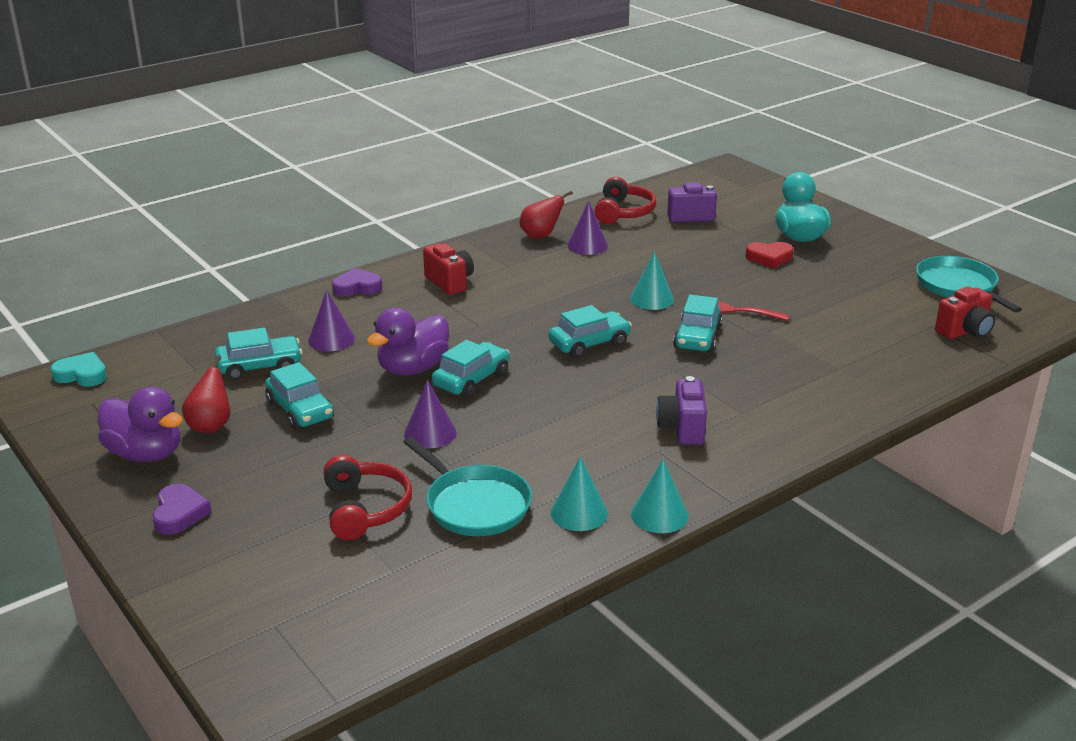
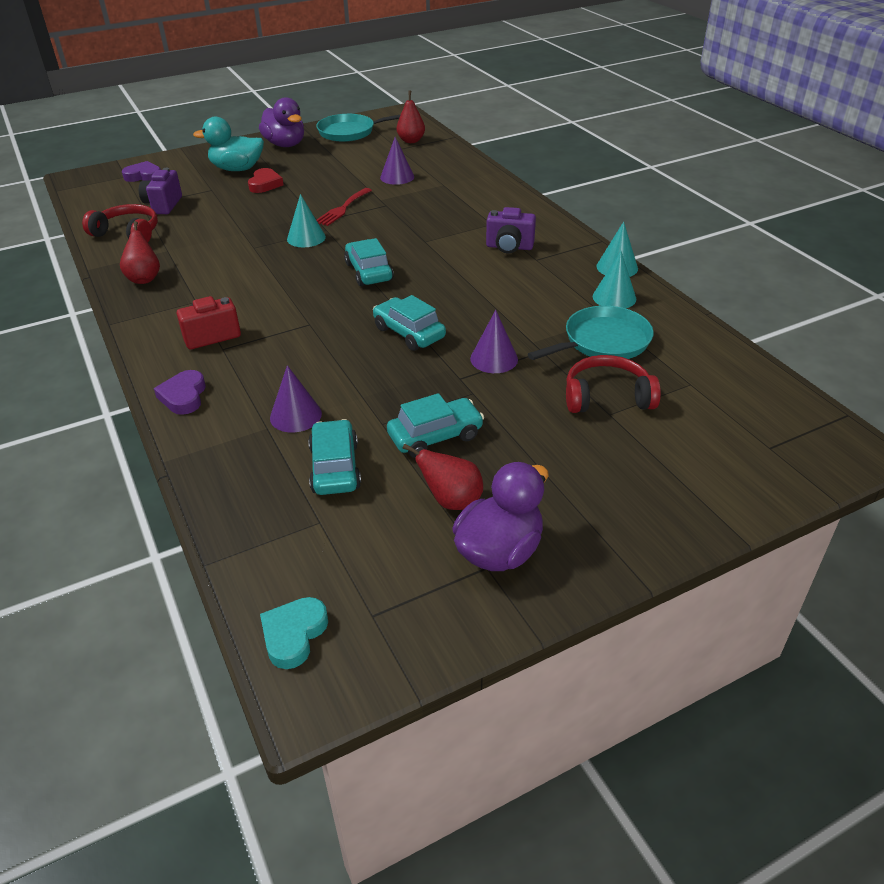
camera: 80 degrees left, 10 degrees up
(179, 513) = (613, 515): purple heart -> purple heart (144, 176)
(413, 368) = (378, 364): purple duck -> purple duck (285, 145)
(587, 245) = (184, 257): purple cone -> purple cone (397, 177)
(697, 337) = (379, 227): turquoise car -> none
(964, 331) = (411, 141): red camera -> red pear

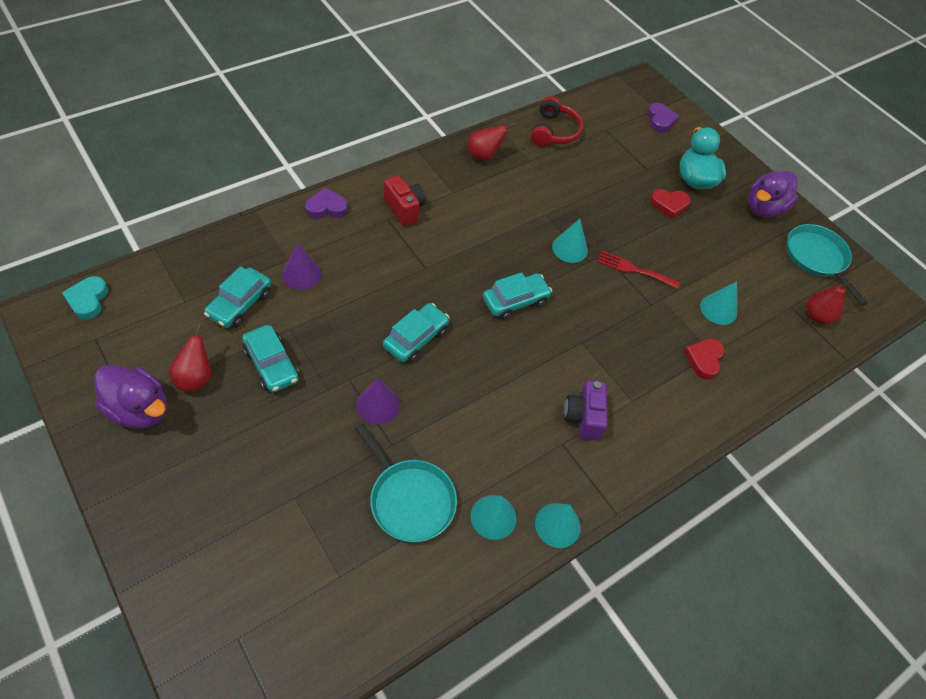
camera: 75 degrees right, 15 degrees up
(163, 205) = (608, 143): purple camera -> none
(294, 635) = (88, 300): turquoise heart -> turquoise heart turned 105 degrees counterclockwise
(335, 467) = (240, 304): turquoise car -> turquoise car turned 135 degrees clockwise
(397, 177) = (718, 309): purple cone -> turquoise cone
(450, 189) = (704, 359): none -> red heart
(607, 397) = (319, 496): red headphones -> none

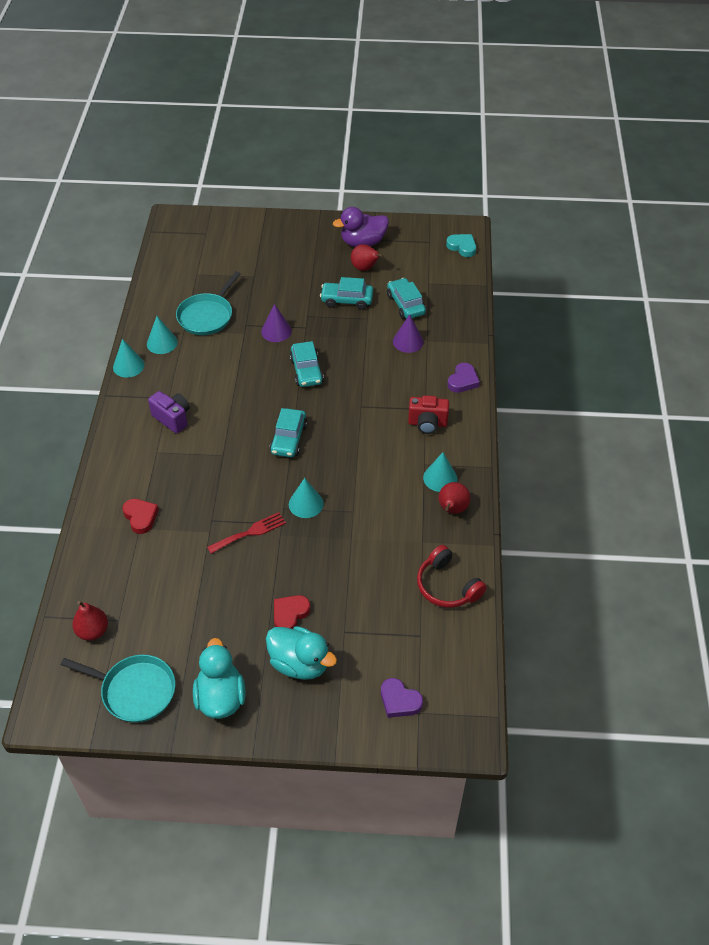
camera: 135 degrees right, 5 degrees down
(409, 499) = (207, 316): turquoise pan -> turquoise pan turned 60 degrees counterclockwise
(718, 309) = (166, 562): turquoise cone -> turquoise cone (440, 478)
(763, 208) = (220, 697): purple duck -> turquoise duck

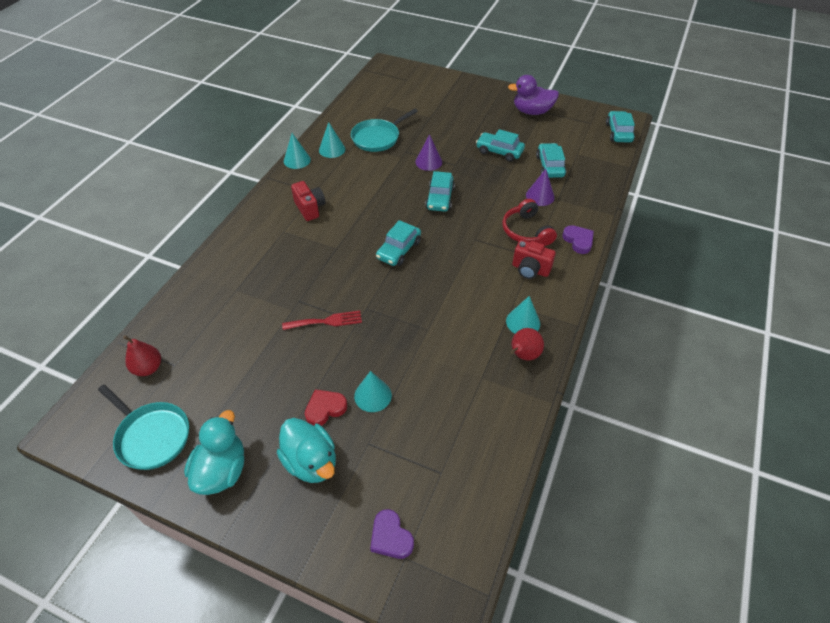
camera: 20 degrees right, 0 degrees up
(140, 517) = (242, 281): red heart -> none
(172, 418) = (310, 208): purple camera -> red camera
(306, 504) = (387, 310): turquoise cone -> turquoise cone (373, 395)
(365, 268) = (525, 131): red pear -> none
(447, 586) = (489, 430): red headphones -> red headphones (526, 231)
(462, 247) = (618, 133): turquoise heart -> turquoise car
(463, 381) = (578, 241): purple heart -> purple heart turned 75 degrees counterclockwise

